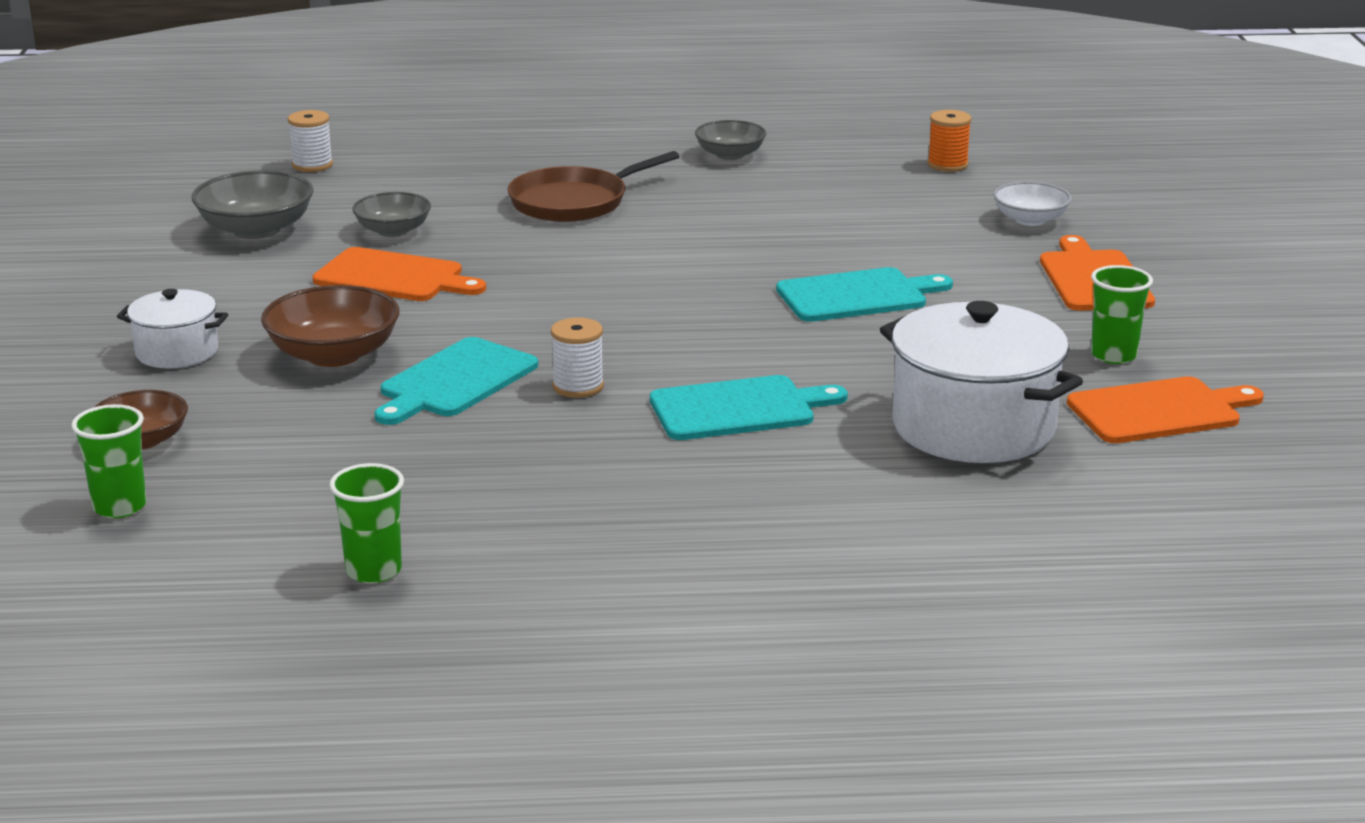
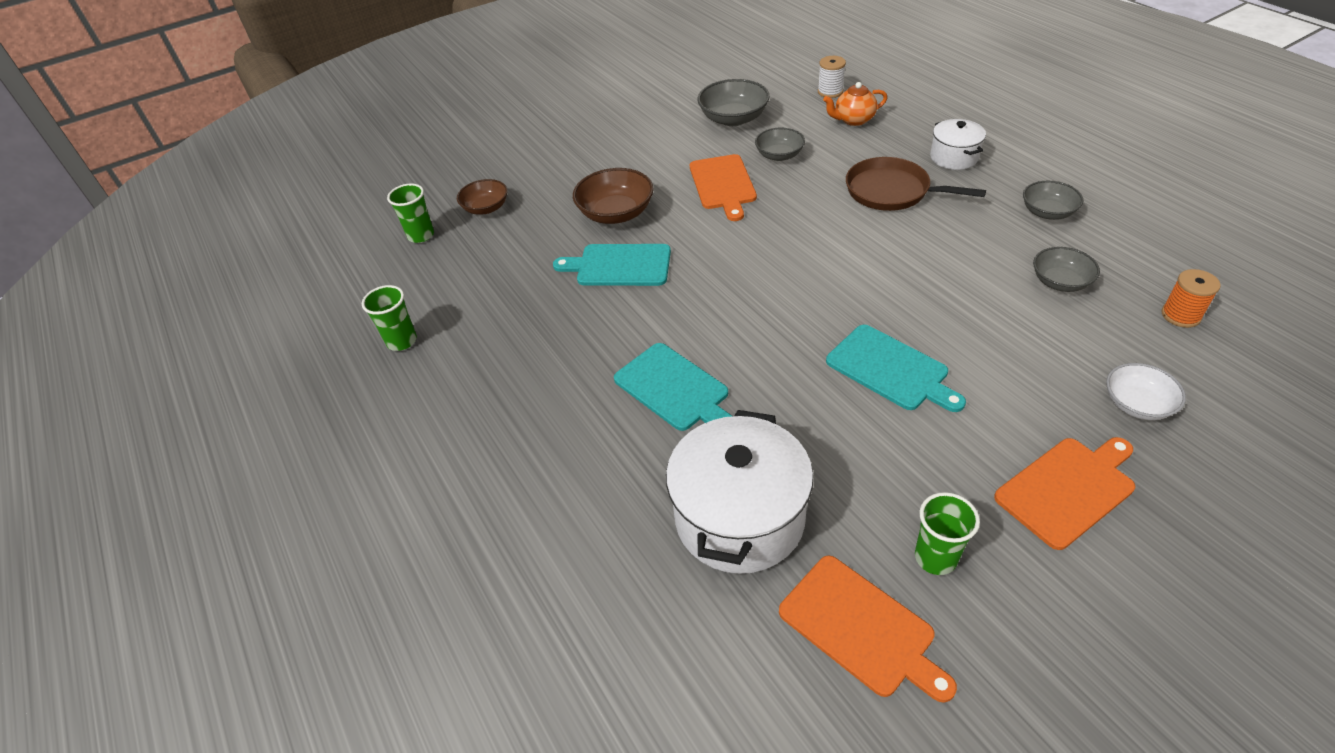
camera: 65 degrees right, 20 degrees up
(177, 352) = (579, 170): white pot -> white pot (954, 157)
(399, 174) = (853, 120): none -> orange teapot
(578, 387) = (649, 311): white spool -> none
(838, 187) = (1060, 282): none -> grey bowl

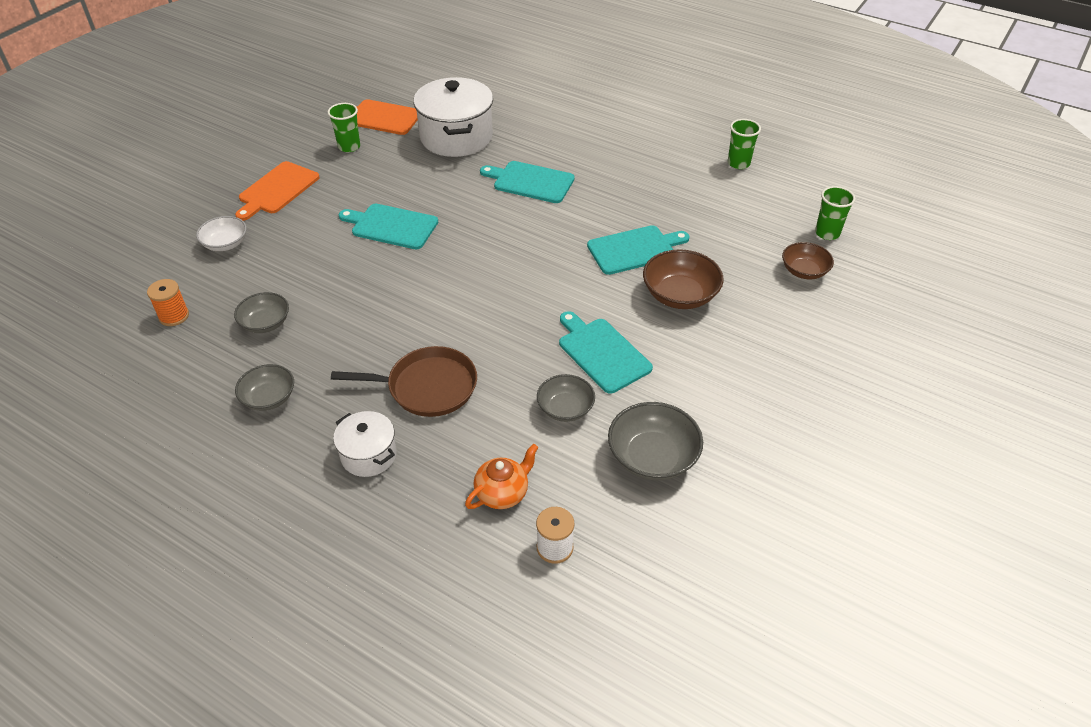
camera: 150 degrees right, 0 degrees up
(723, 184) = (602, 353): orange cutting board -> turquoise cutting board

